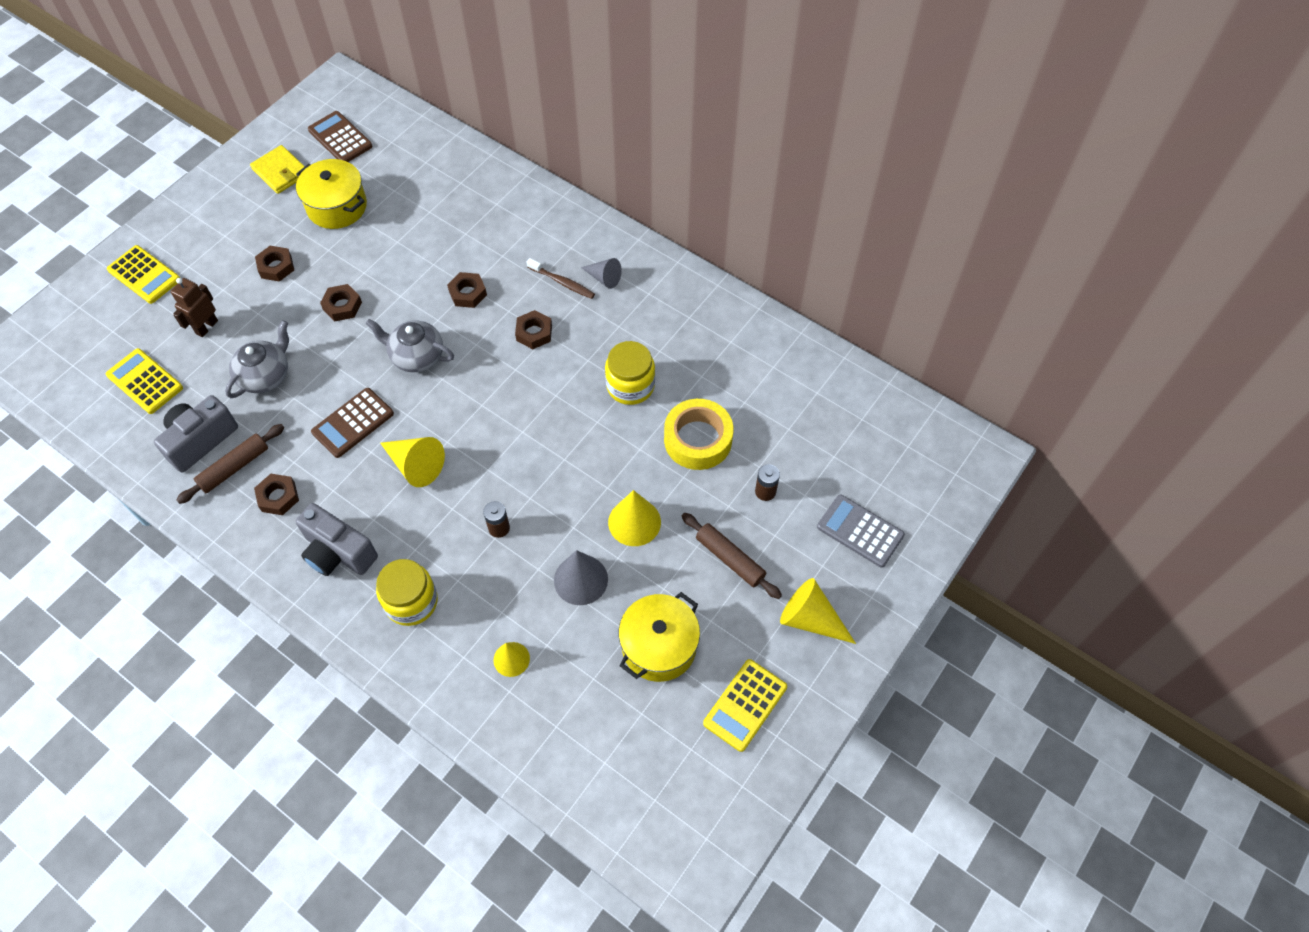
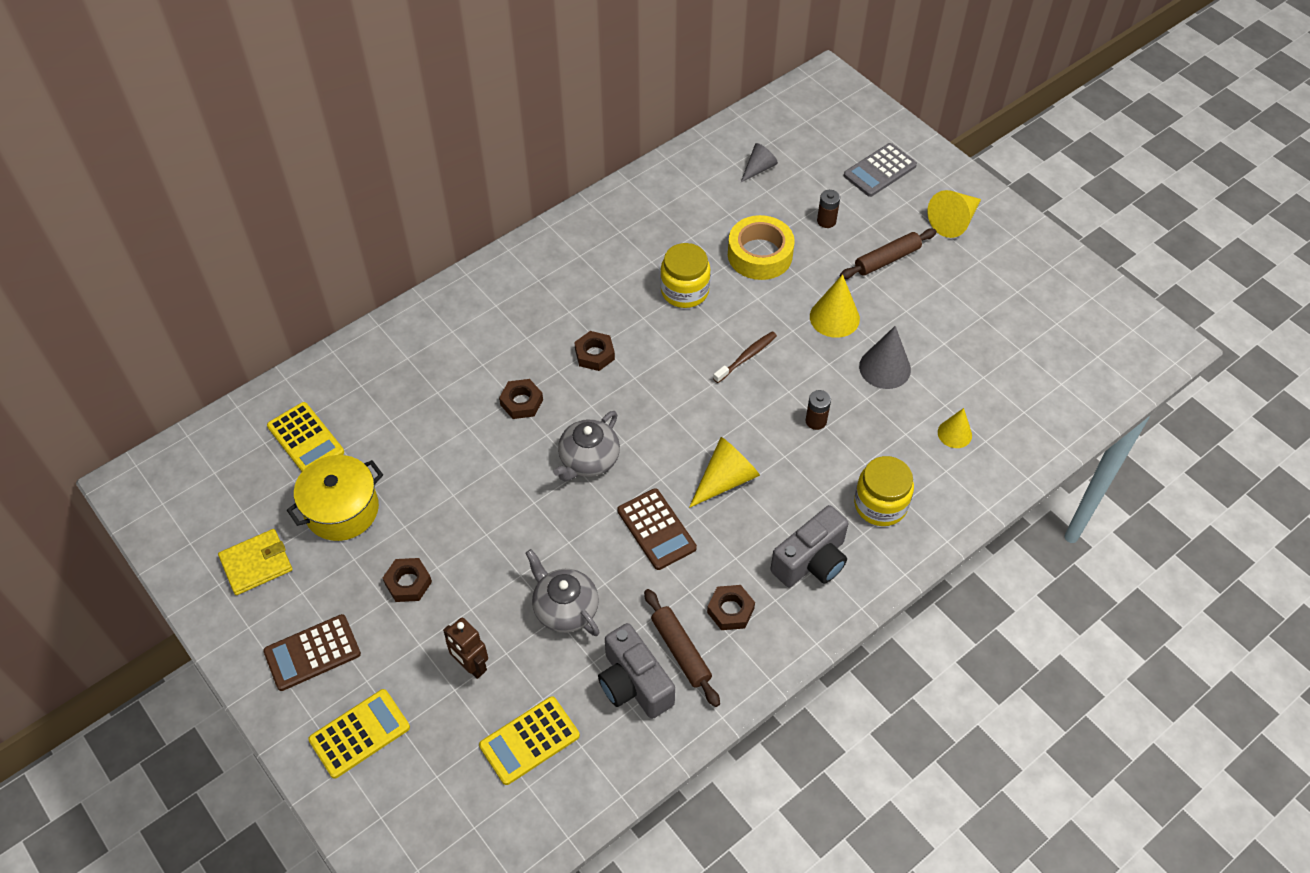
camera: 75 degrees left, 5 degrees down
(340, 138) = (232, 494): brown calculator -> brown calculator (312, 653)
(342, 306) = (493, 521): brown nut -> none
(562, 282) = (539, 320): brown toothbrush -> brown toothbrush (746, 357)
(604, 278) = (547, 286): grey cone -> grey cone (758, 169)
(659, 646) = (961, 325): yellow pot -> none
(745, 705) = (1023, 280): yellow calculator -> yellow calculator (305, 439)

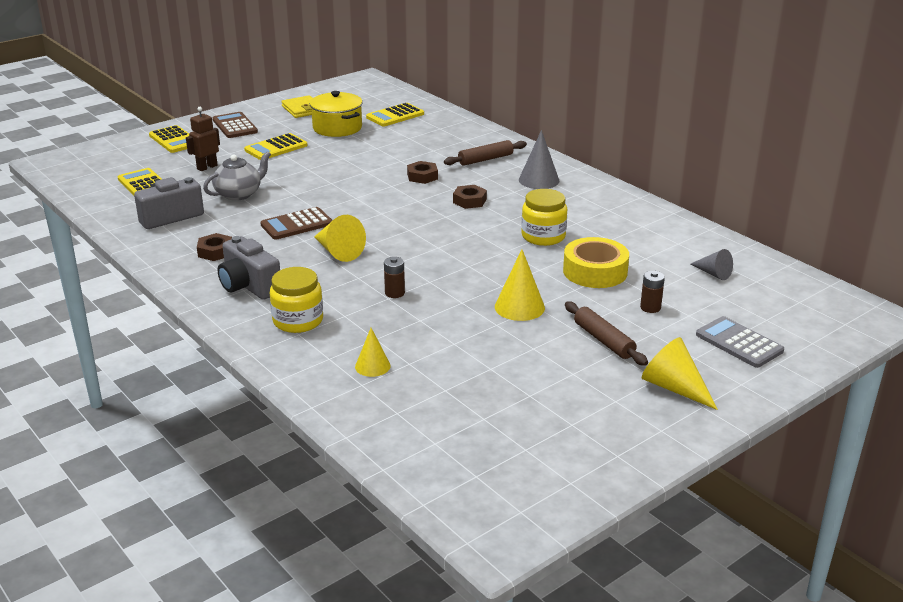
camera: 90 degrees right, 25 degrees down
(408, 583) = (276, 148): brown nut -> yellow calculator
(588, 460) = (365, 200): grey teapot -> none
(681, 651) = (188, 233): brown rolling pin -> brown rolling pin (485, 159)
(746, 357) = (468, 262): brown toothbrush -> none
(885, 368) = (456, 331): grey cone -> grey cone (539, 180)

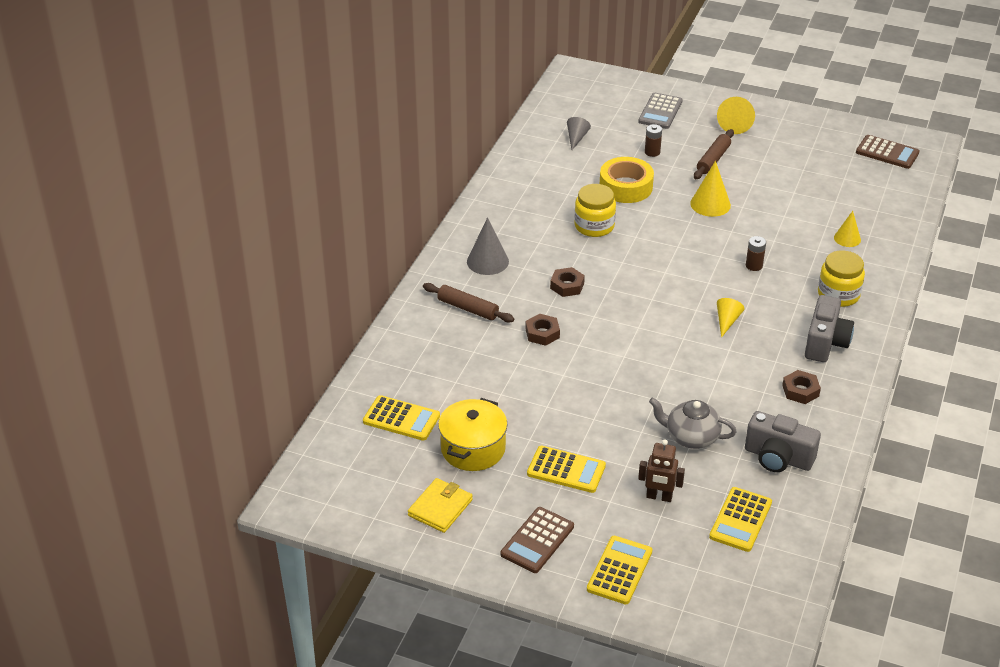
camera: 120 degrees left, 10 degrees up
(296, 224) = (708, 367): brown calculator -> brown calculator (887, 153)
(338, 251) = (727, 321): yellow cone -> yellow cone, size x0.65

